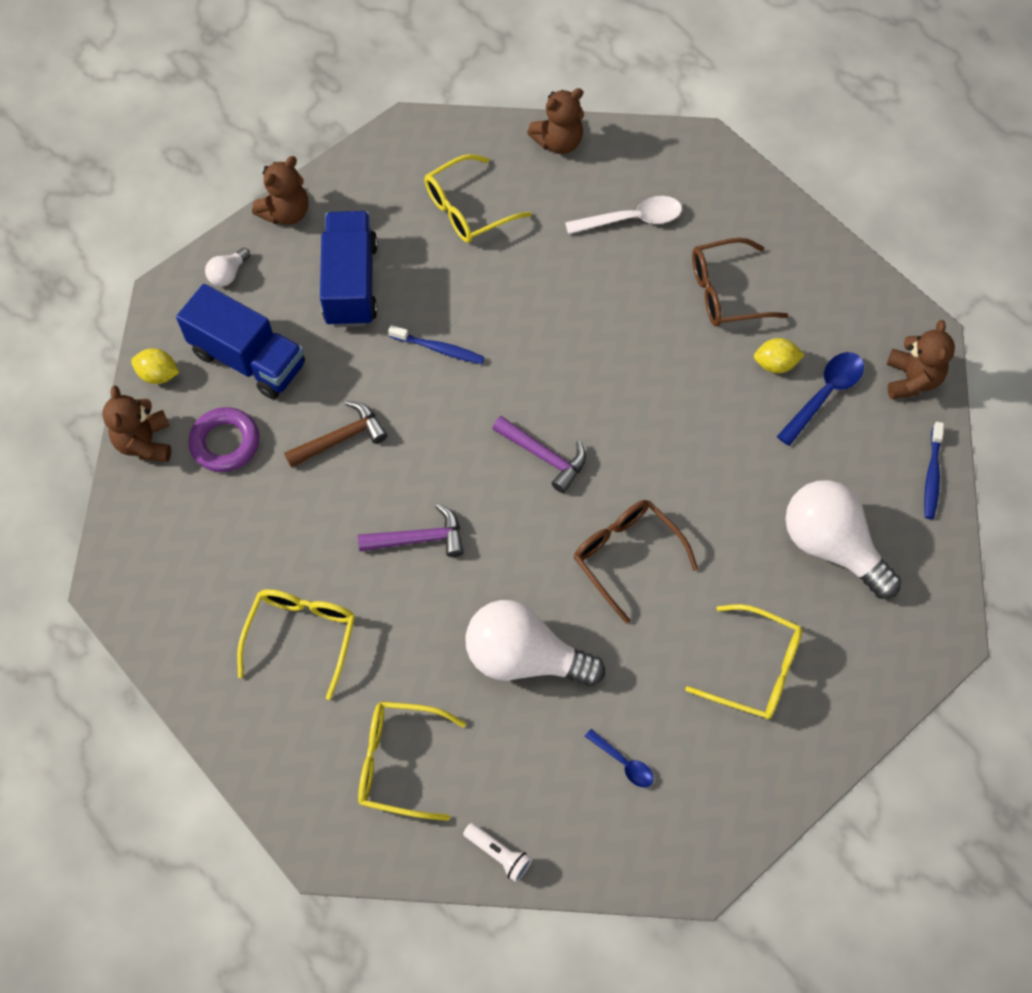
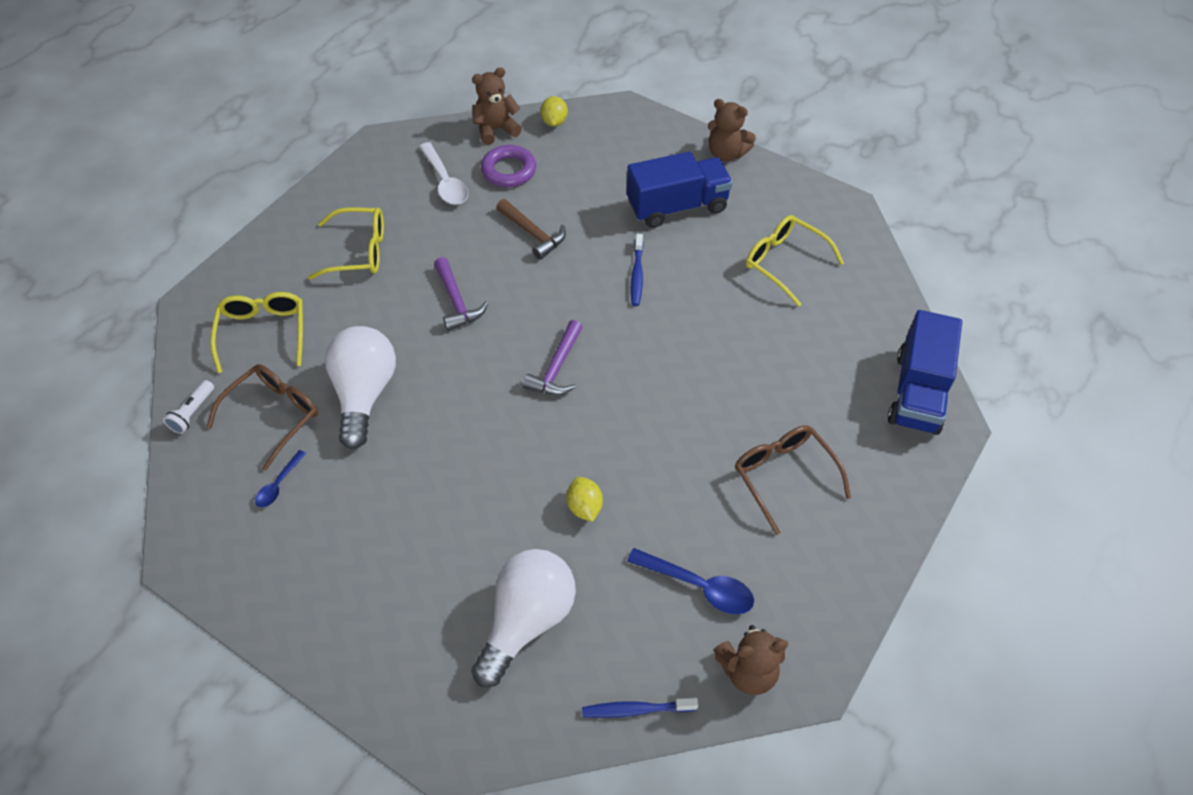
camera: 75 degrees right, 10 degrees down
(228, 274) = (655, 136): white light bulb -> none
(248, 359) = (585, 165): blue truck -> blue truck (917, 392)
(558, 142) = (889, 310): brown teddy bear -> none
(626, 556) = (475, 448): brown glasses -> brown glasses (274, 415)
(631, 219) = (831, 383): white spoon -> white spoon (445, 181)
(755, 669) = (382, 574): yellow glasses -> none
(775, 364) = (717, 534): yellow lemon -> yellow lemon (584, 507)

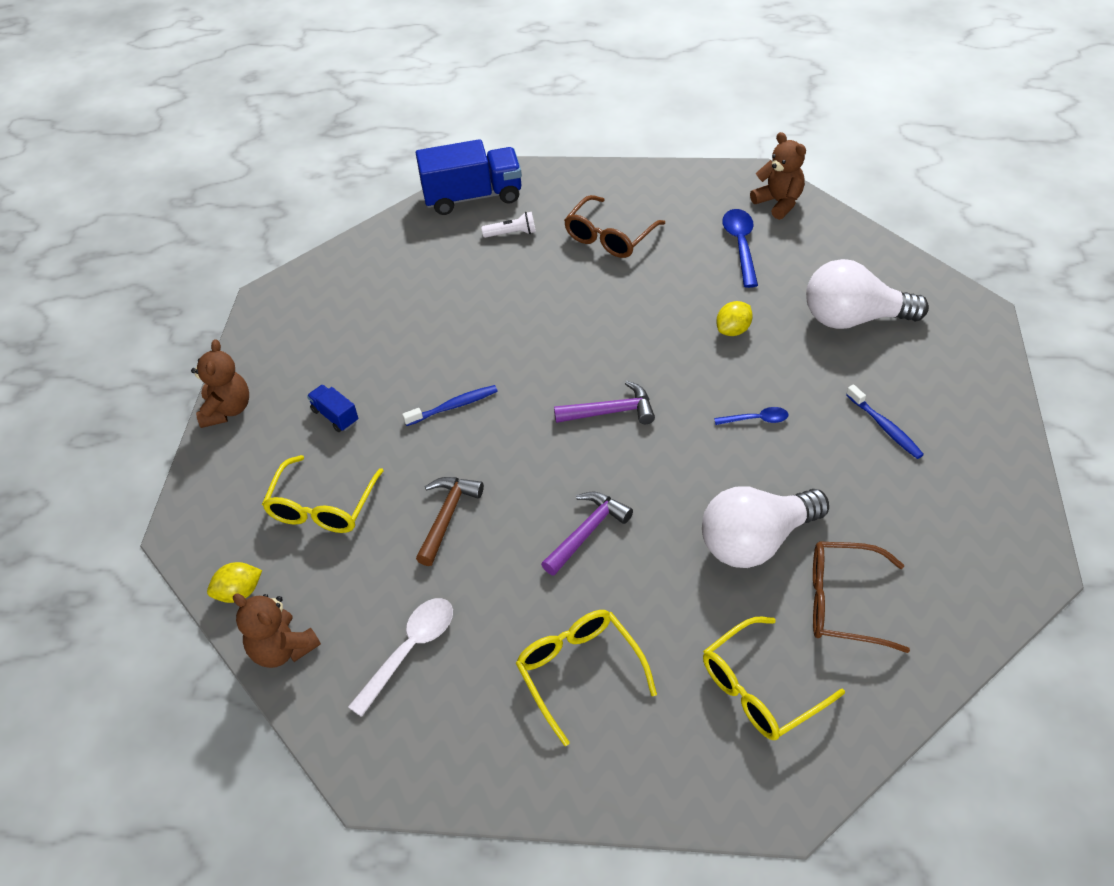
camera: 115 degrees left, 5 degrees down
(192, 413) = (905, 682): white flashlight -> white flashlight (512, 233)
(279, 484) = (903, 546): blue spoon -> blue spoon (756, 419)
(509, 170) = (355, 593): purple ring -> none
(636, 709) = (856, 240): blue toothbrush -> blue toothbrush (885, 427)
(677, 206) = (335, 416): blue truck -> blue truck, size x0.46
(784, 262) = (372, 313): yellow glasses -> yellow glasses (322, 507)

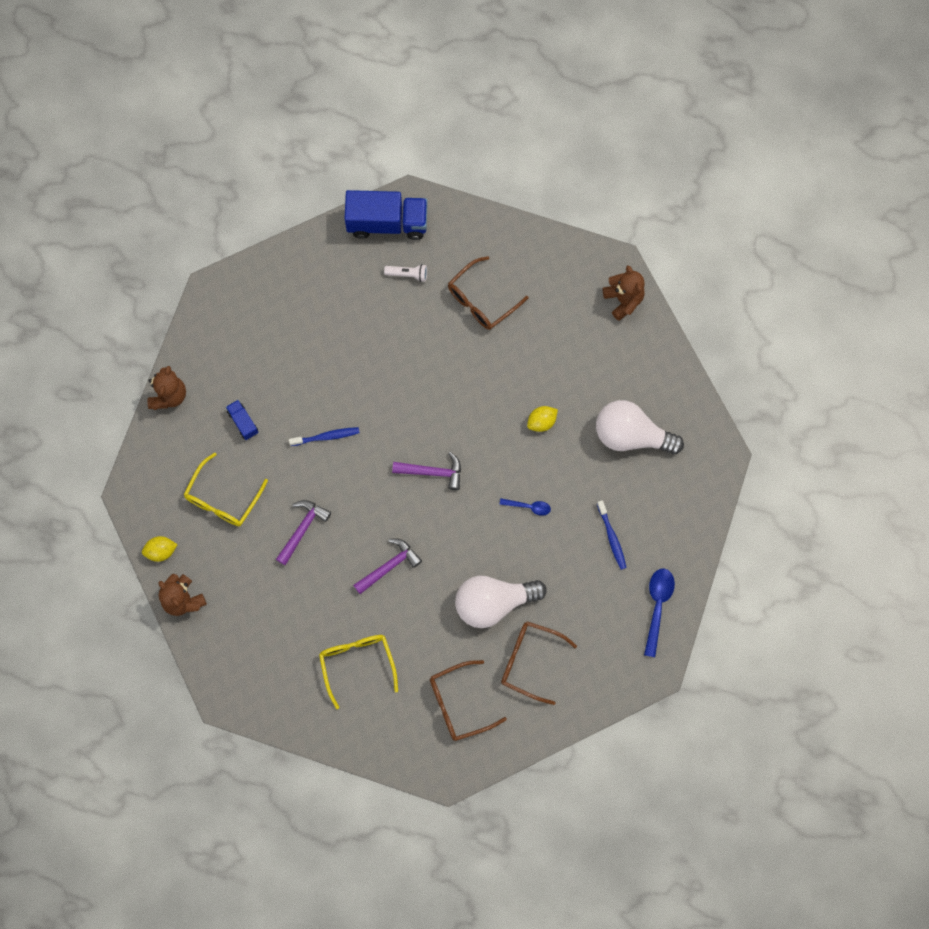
camera: 10 degrees right, 25 degrees up
(409, 650) = (259, 622): white spoon -> none
(447, 516) = (302, 529): brown hammer -> purple hammer
(741, 246) = (577, 339): blue spoon -> blue spoon (657, 607)
(760, 689) = (459, 704): yellow glasses -> brown glasses

